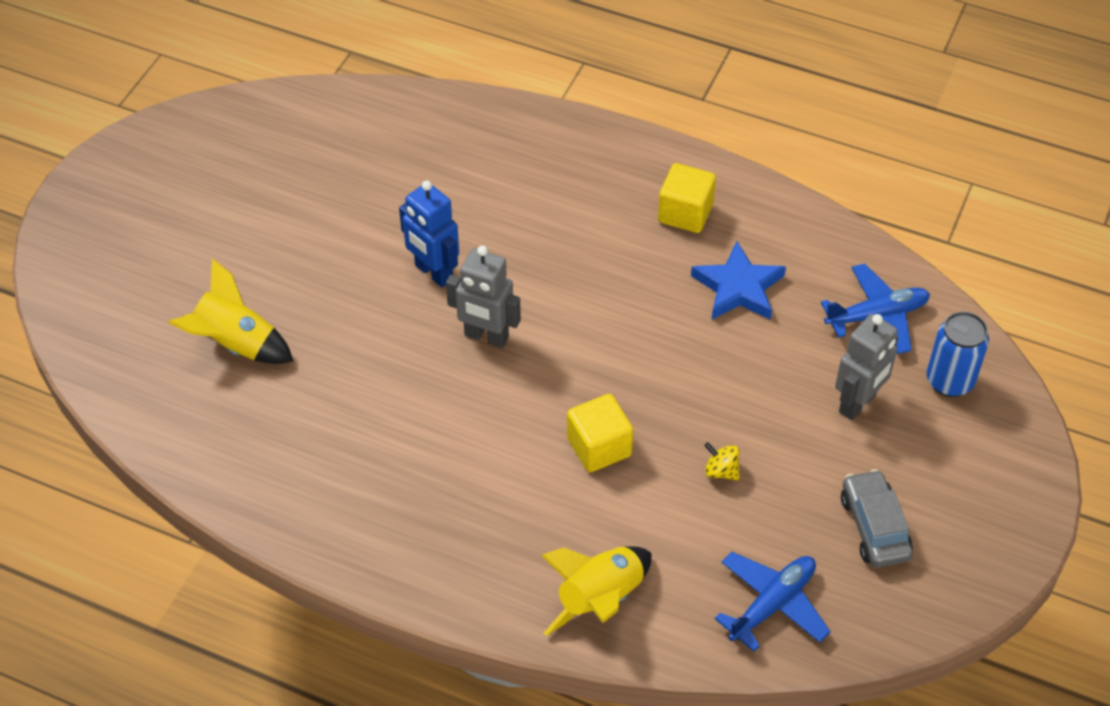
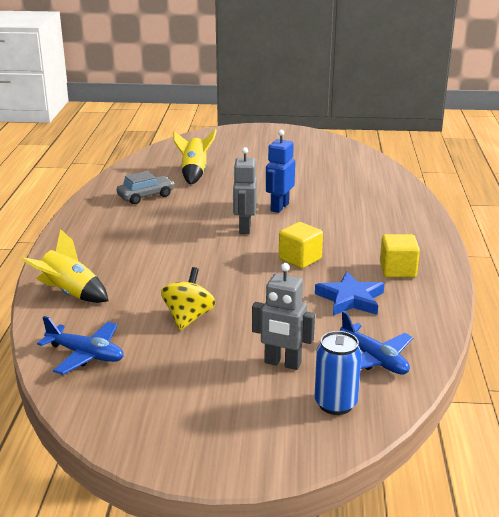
camera: 70 degrees right, 25 degrees down
(599, 447) = (184, 274): yellow cube -> yellow cube (300, 259)
(721, 471) = (188, 318): yellow spinning top -> yellow spinning top, size x1.84
(874, 527) = (171, 388): grey car -> grey car (145, 196)

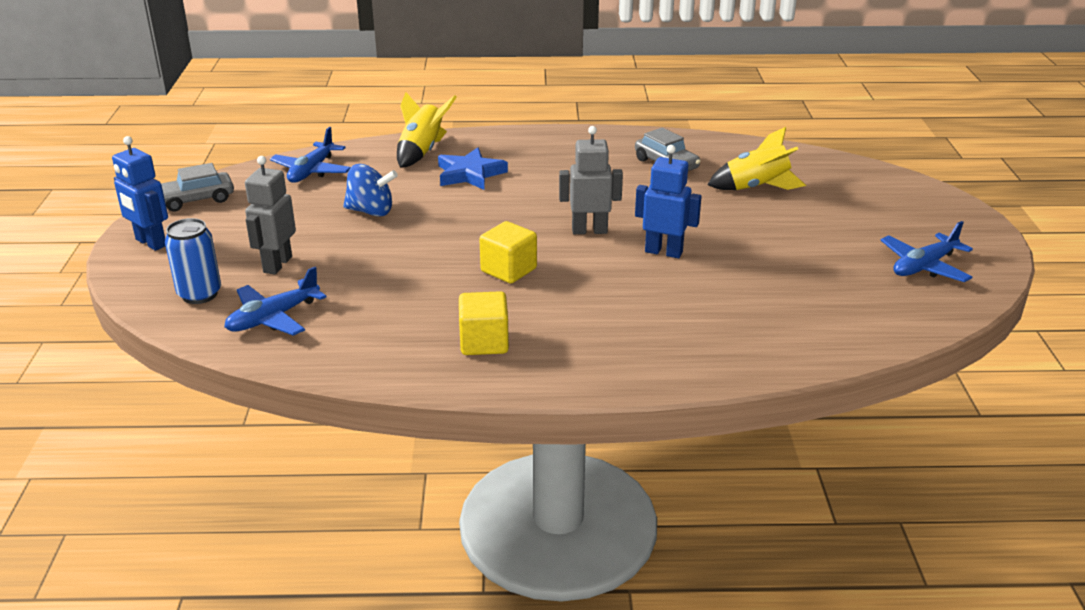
camera: 85 degrees right, 5 degrees up
(128, 430) = (195, 200): none -> grey car
(188, 318) = (371, 211): yellow spinning top -> blue spinning top
(226, 451) = (150, 243): none -> blue robot
(304, 146) = (924, 266): none -> blue plane
(350, 299) = (406, 305): blue star -> blue star (470, 174)

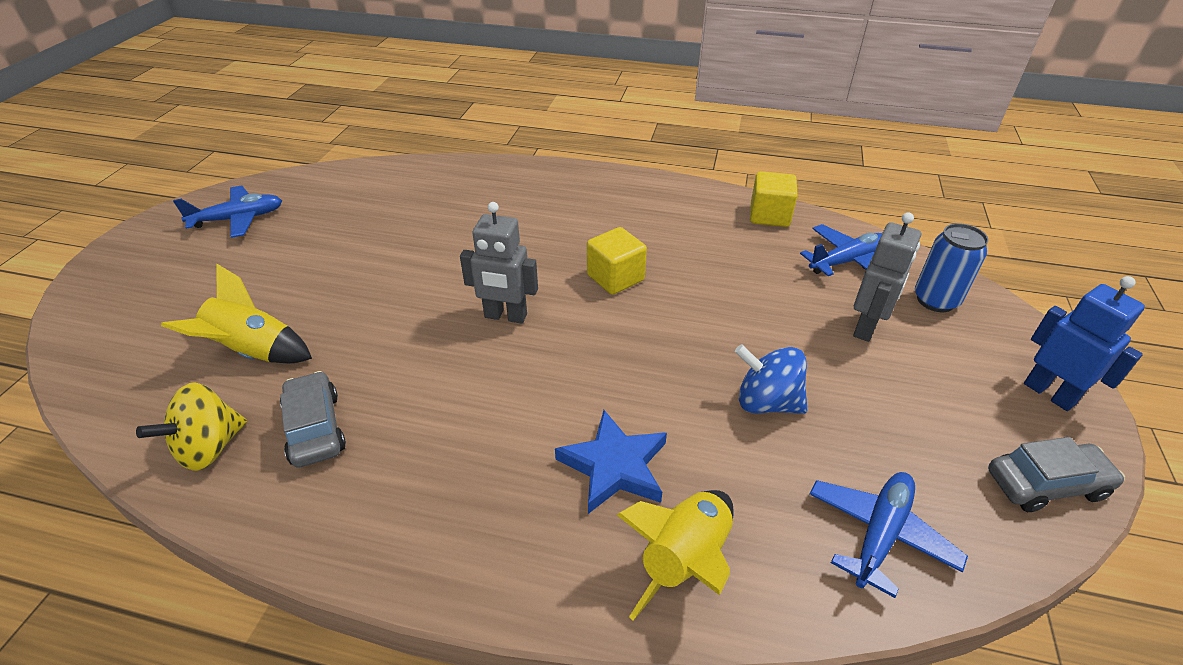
camera: 165 degrees left, 10 degrees up
(484, 342) = (659, 211): yellow cube -> yellow cube (769, 216)
(663, 252) = (449, 274): blue robot -> none
(718, 151) = (210, 448): none -> yellow spinning top

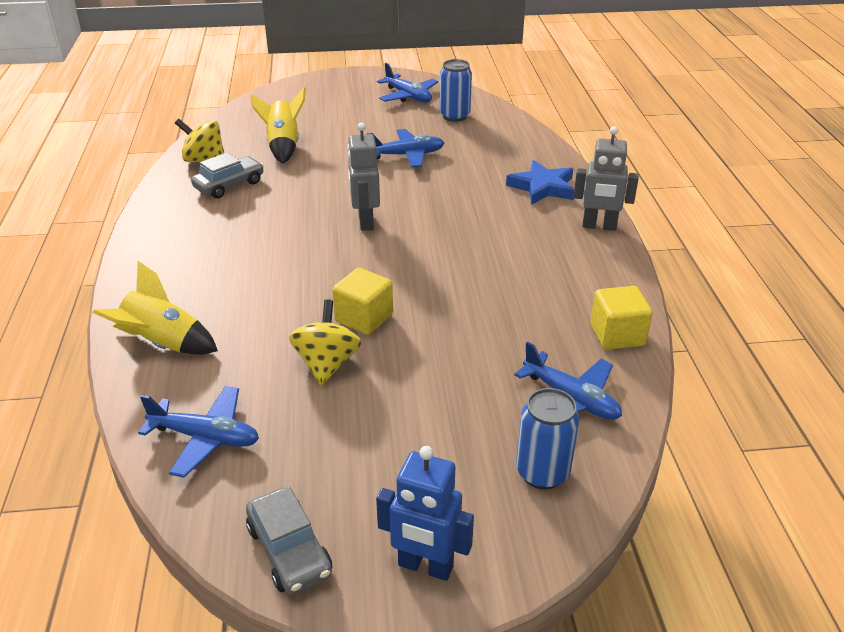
camera: 70 degrees right, 5 degrees down
(326, 200) = (454, 116): none -> blue can
(382, 253) = (407, 155): none -> blue plane
(614, 466) = (234, 300): blue star -> blue star (542, 187)
(615, 278) = (444, 260): yellow cube -> yellow cube (364, 318)
(766, 402) = (327, 364): blue spinning top -> yellow spinning top
(866, 327) = (462, 419): grey robot -> grey robot (599, 226)
(1049, 393) = (425, 566): blue robot -> blue robot turned 75 degrees clockwise

